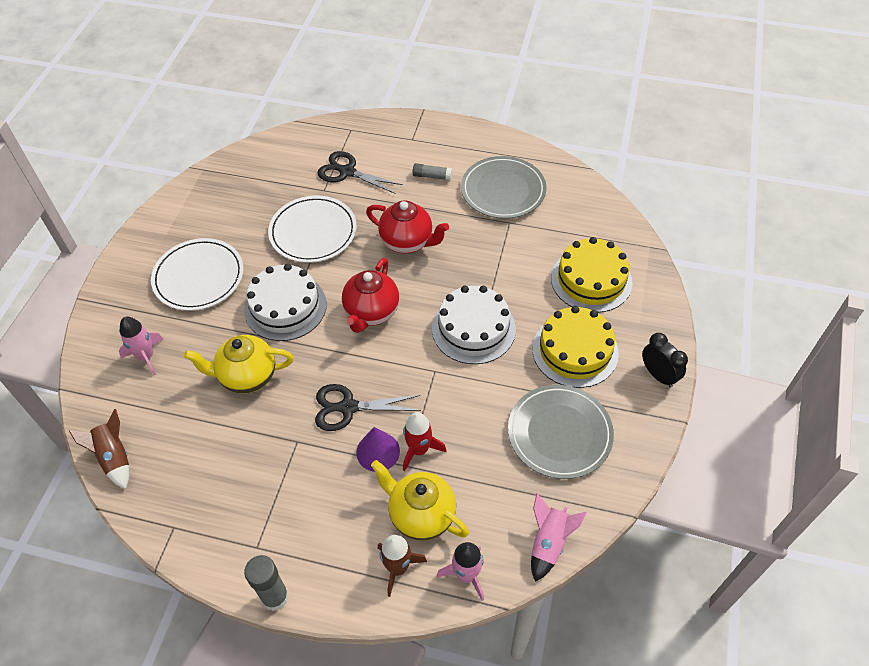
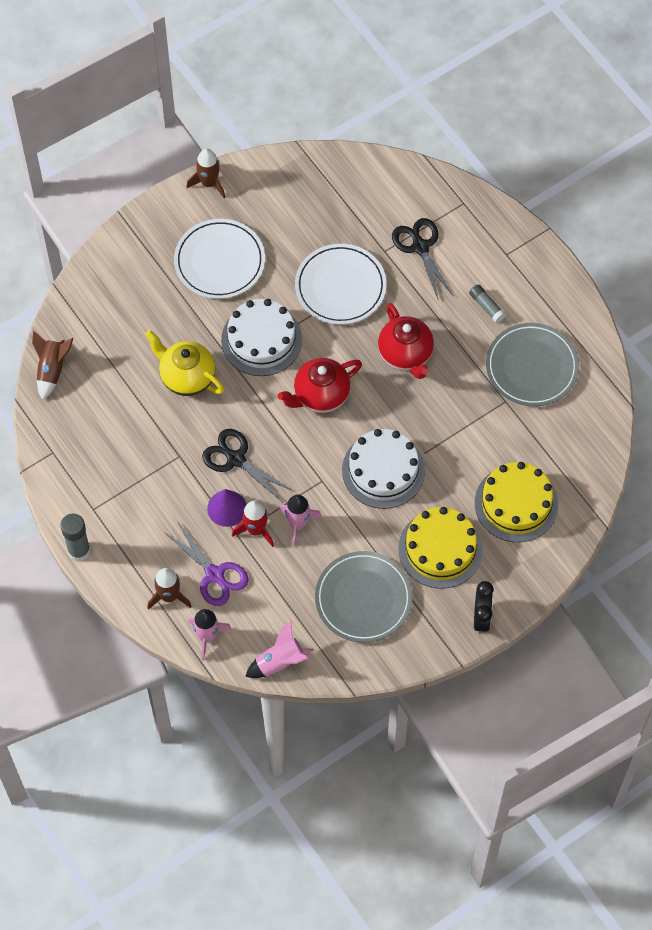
camera: 40 degrees right, 10 degrees up
(141, 232) = (209, 183): none -> brown rocket
(146, 356) = (130, 304): pink rocket -> pink rocket (298, 524)
(421, 515) = (215, 575): yellow teapot -> purple scissors

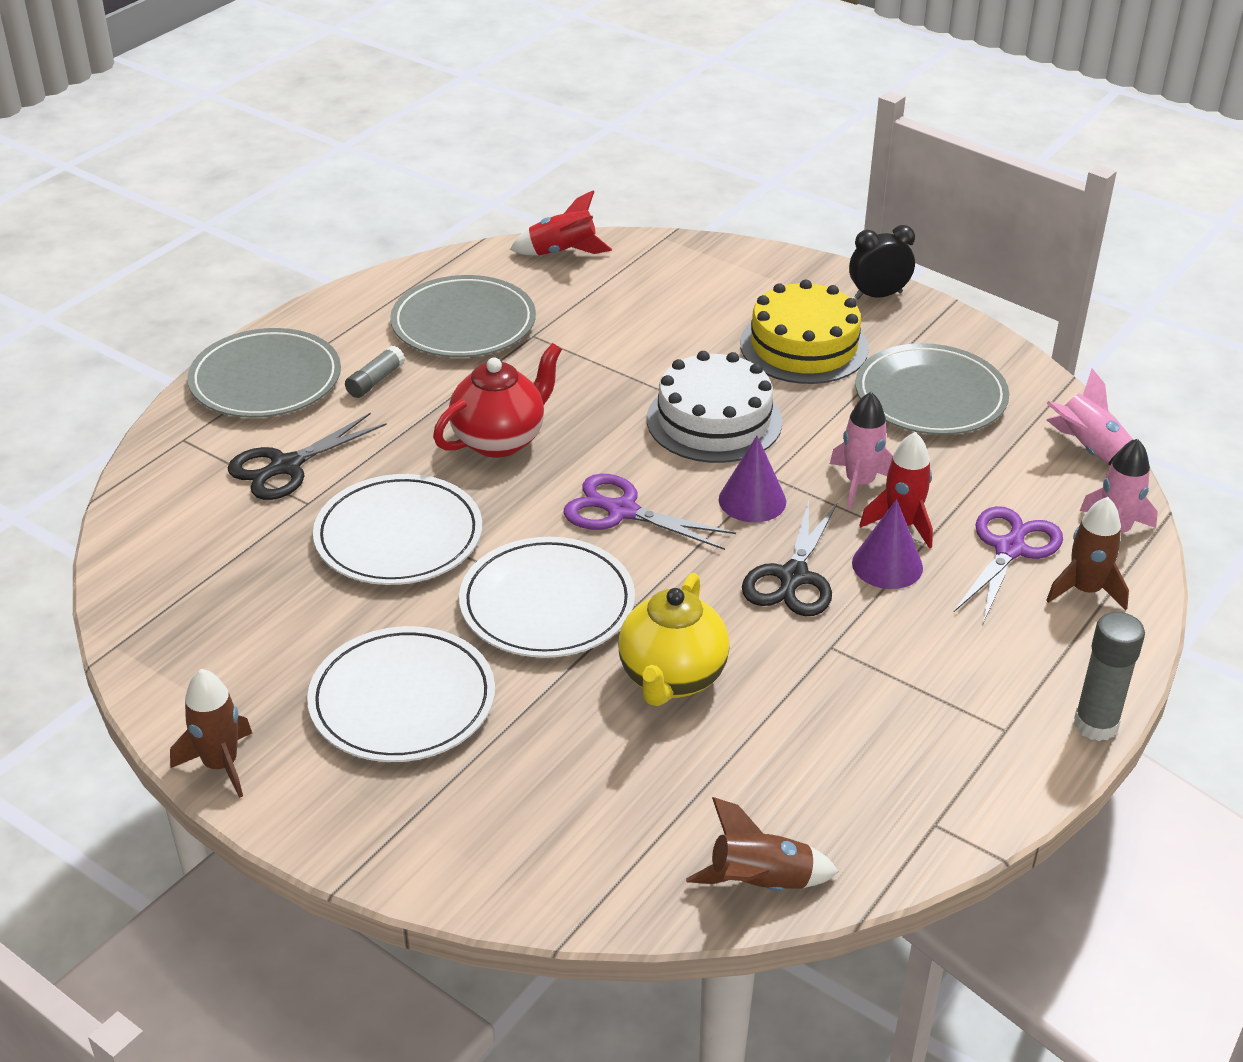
camera: 110 degrees left, 25 degrees down
(261, 340) = (547, 604): white cake -> white plate
(304, 463) = (752, 500): none -> purple cone
(320, 396) = (621, 511): red teapot -> purple scissors
(507, 251) = (265, 380): none -> grey plate
(516, 503) = (690, 298): yellow cake -> none
(597, 446) = (562, 252): none -> red rocket

